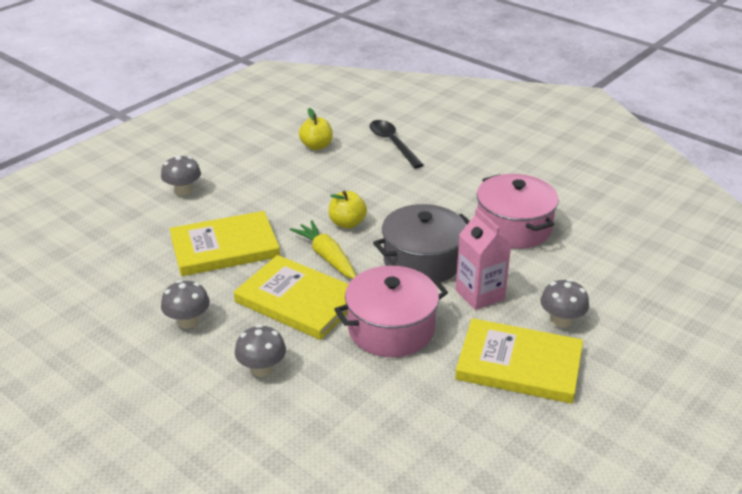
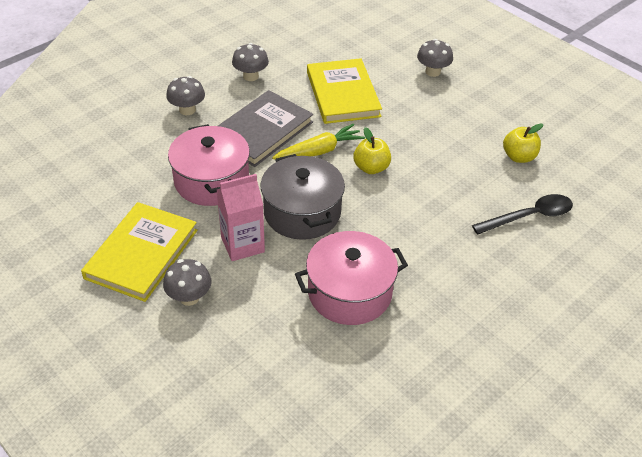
camera: 95 degrees right, 10 degrees up
(298, 301) = (262, 131): yellow book -> grey book

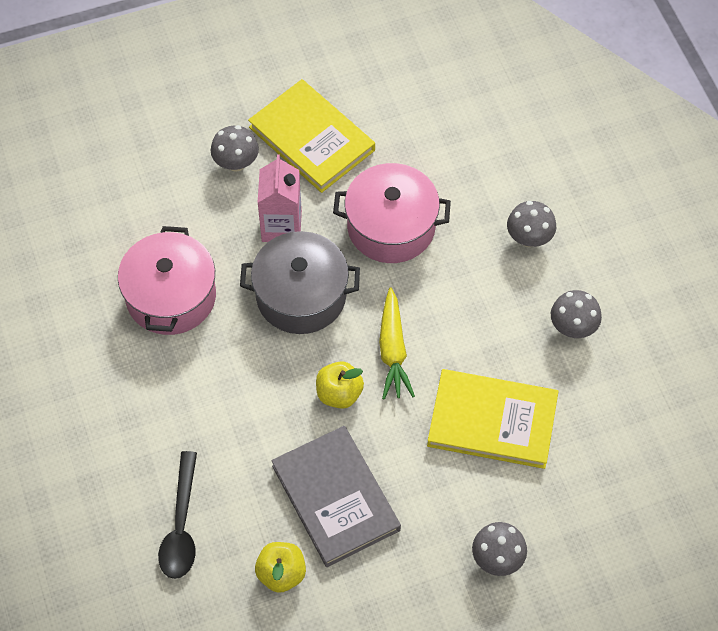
camera: 115 degrees right, 15 degrees up
(262, 131) = (456, 303): grey book -> grey book (335, 498)

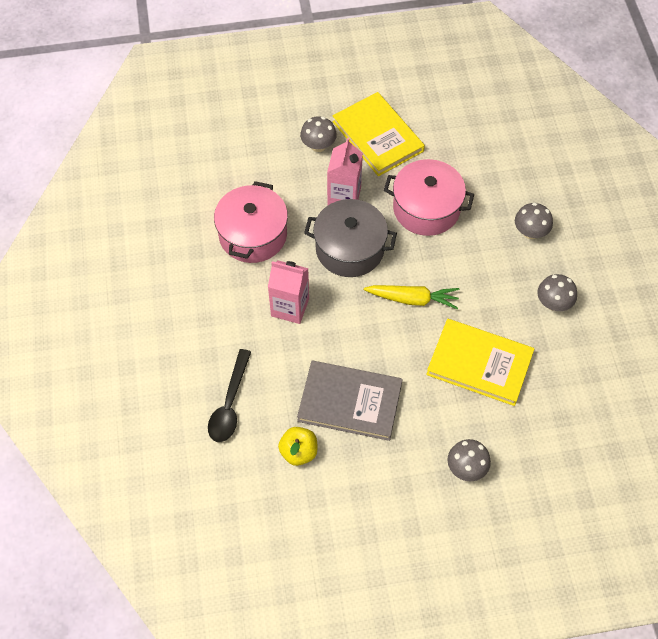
camera: 10 degrees right, 0 degrees up
(237, 386) = (290, 307): none -> pink carton
(335, 498) = (350, 402): grey book -> grey book turned 60 degrees counterclockwise
(339, 394) = (366, 325): yellow apple -> none
(393, 350) = (412, 299): yellow carrot -> yellow carrot turned 90 degrees counterclockwise

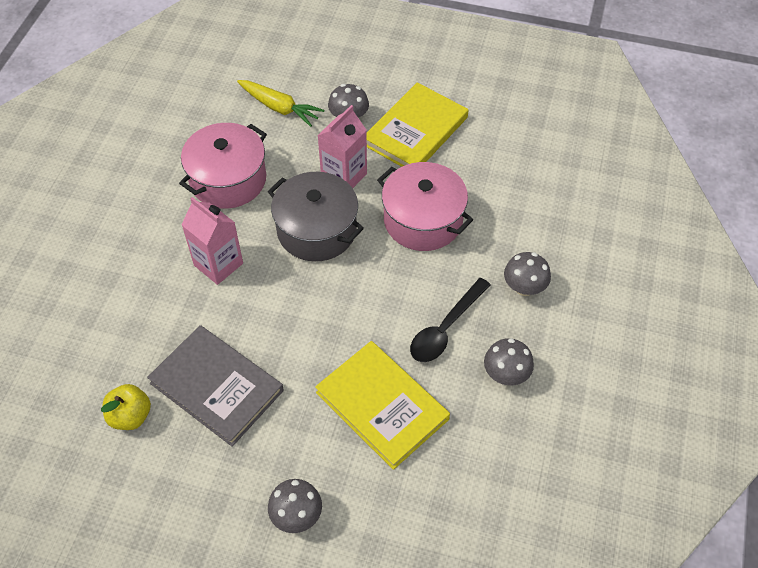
camera: 25 degrees right, 5 degrees down
(229, 404) = (95, 336): black spoon -> black spoon (445, 328)
(378, 136) = (415, 131): yellow book -> yellow book turned 45 degrees clockwise
(412, 299) = (350, 307): yellow carrot -> yellow carrot (279, 107)

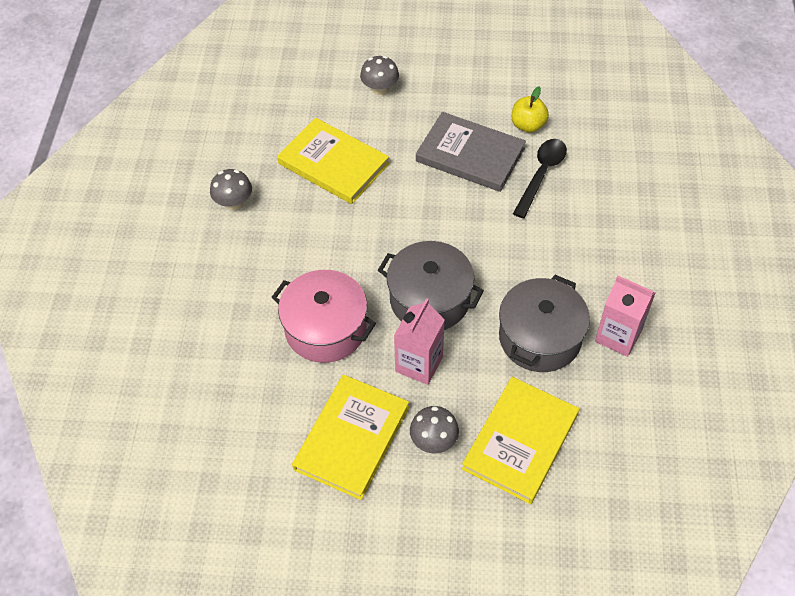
camera: 170 degrees right, 0 degrees up
(218, 264) = (511, 250): pink carton -> pink carton (618, 336)
(228, 179) = (540, 337): pink pot -> grey pot
(279, 107) = (520, 441): yellow carrot -> yellow book
(445, 328) = (289, 230): black spoon -> black spoon (541, 175)
(524, 287) = (220, 278): grey mushroom -> none

